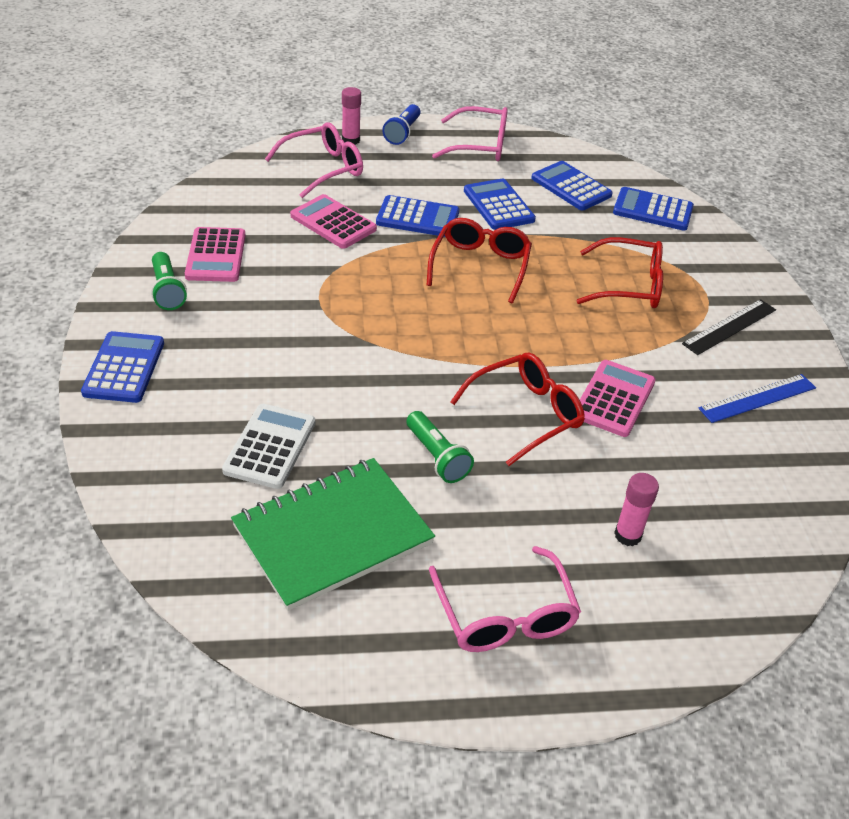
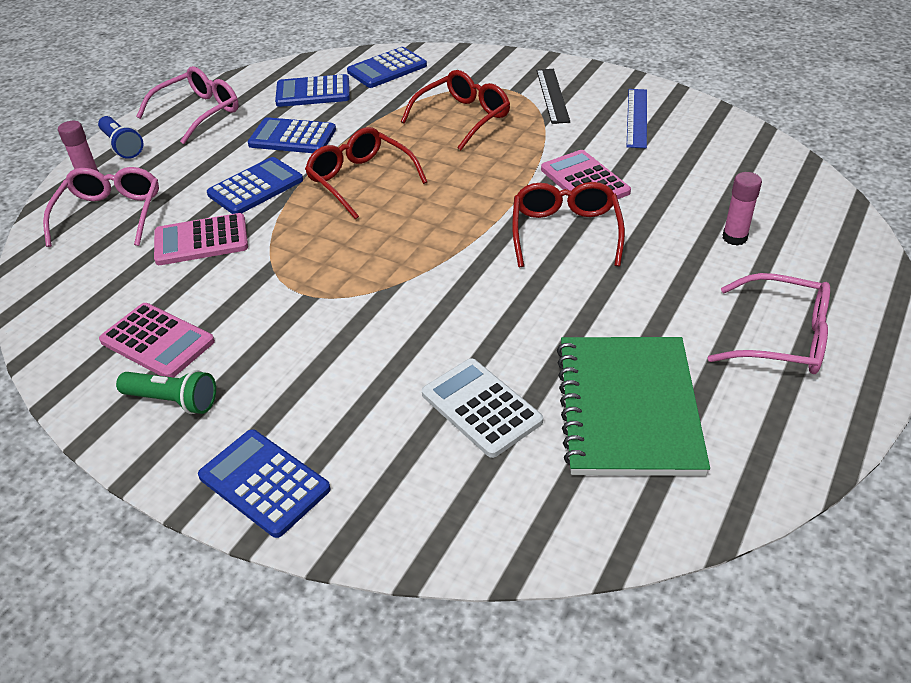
camera: 50 degrees left, 0 degrees up
(437, 457) = (577, 303): green flashlight -> none

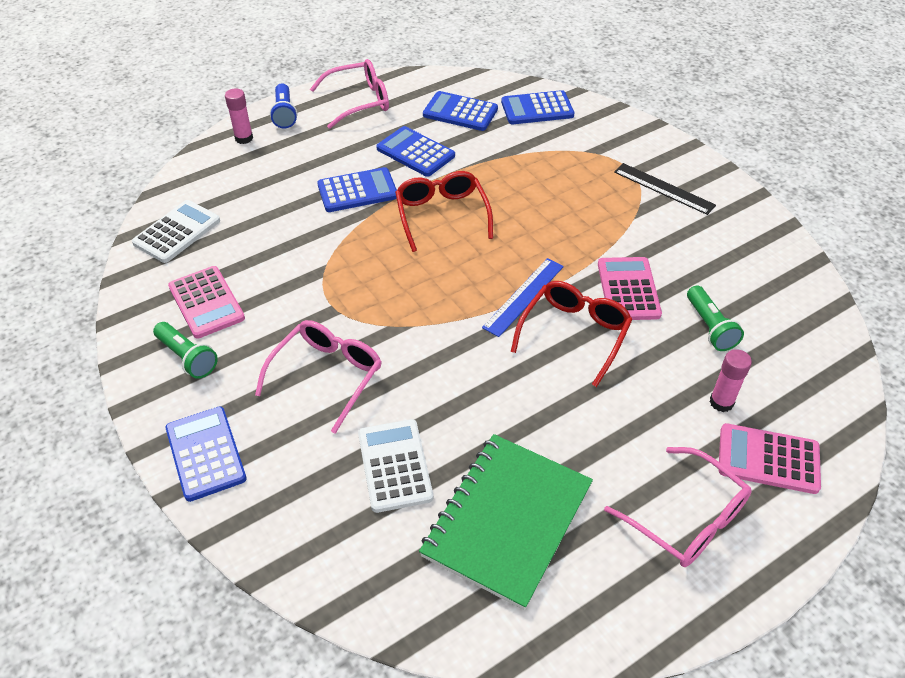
camera: 25 degrees right, 5 degrees up
(72, 289) = (177, 232): none -> white calculator
(111, 214) = (240, 175): pink glasses -> pink glasses (327, 375)
(201, 240) = (288, 225): pink calculator -> pink calculator (768, 459)
(463, 118) = (568, 184): red glasses -> none
(552, 95) = (664, 188): black ruler -> black ruler turned 75 degrees counterclockwise
(637, 117) = (725, 241): blue ruler -> blue ruler (524, 296)
(678, 185) = (709, 327): none -> green flashlight

